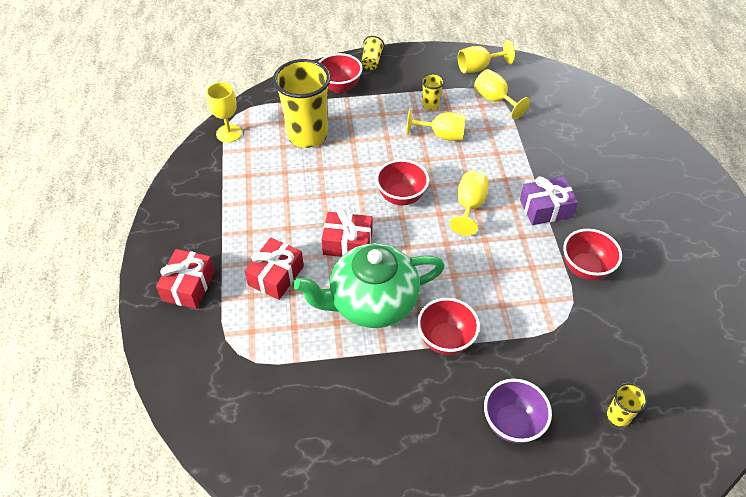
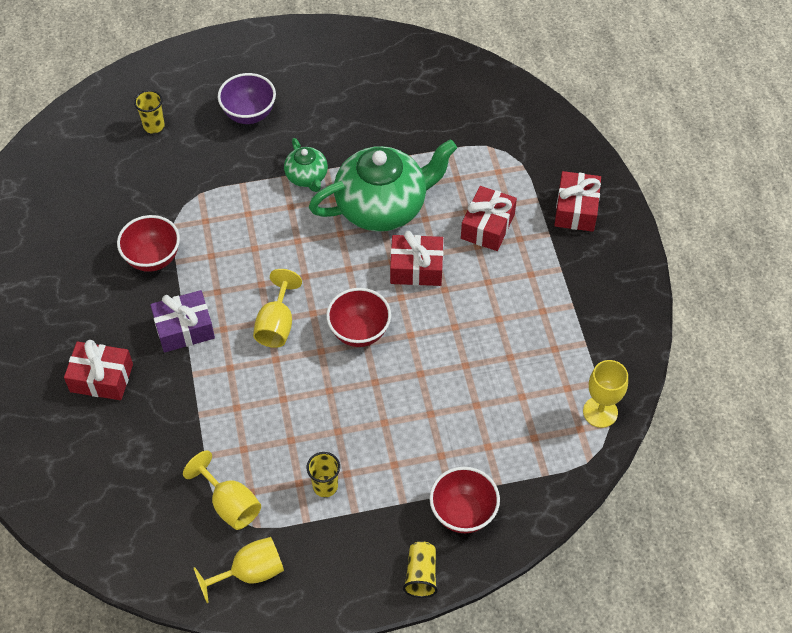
camera: 175 degrees right, 5 degrees up
(307, 135) = (493, 417): yellow cup -> none
(441, 135) = (309, 431): yellow goblet -> none
(445, 339) = (307, 177): red bowl -> green teapot
(604, 178) = (101, 378): none -> red gift

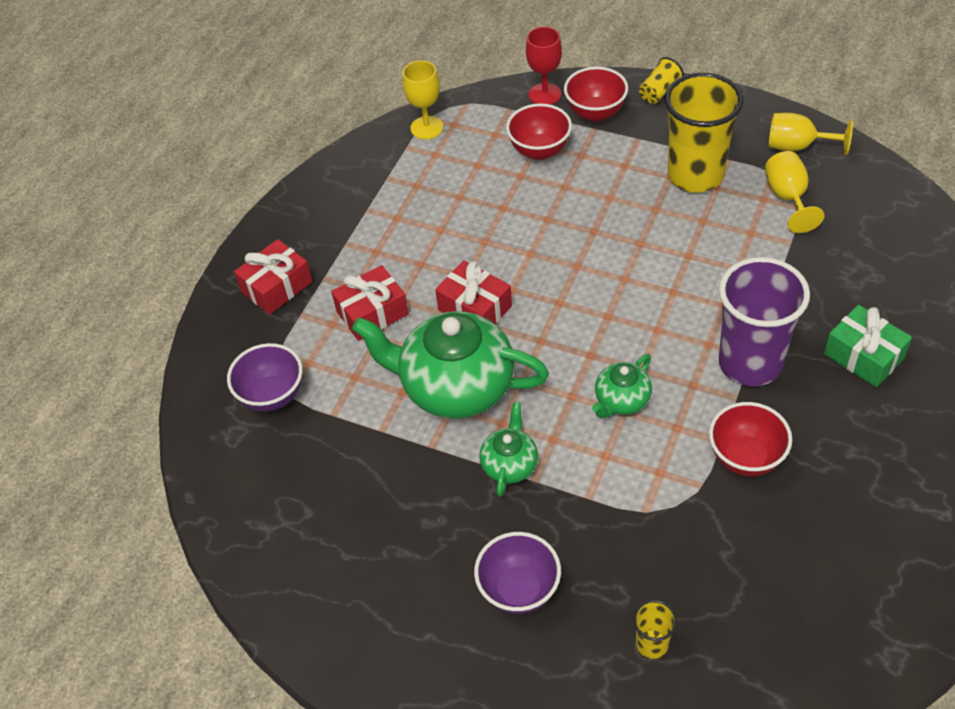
camera: 140 degrees left, 5 degrees down
(101, 378) = (863, 356): red gift -> green gift
(184, 329) = (750, 363): purple gift -> purple cup
(261, 255) = (621, 400): none -> green teapot
(277, 324) = (651, 322): yellow goblet -> none
(325, 486) = (695, 175): yellow cup -> yellow cup, size x2.27
(359, 332) = (575, 277): red bowl -> red bowl (539, 150)
(500, 139) = (272, 396): none -> purple bowl
(527, 510) = (545, 94): none -> red goblet

